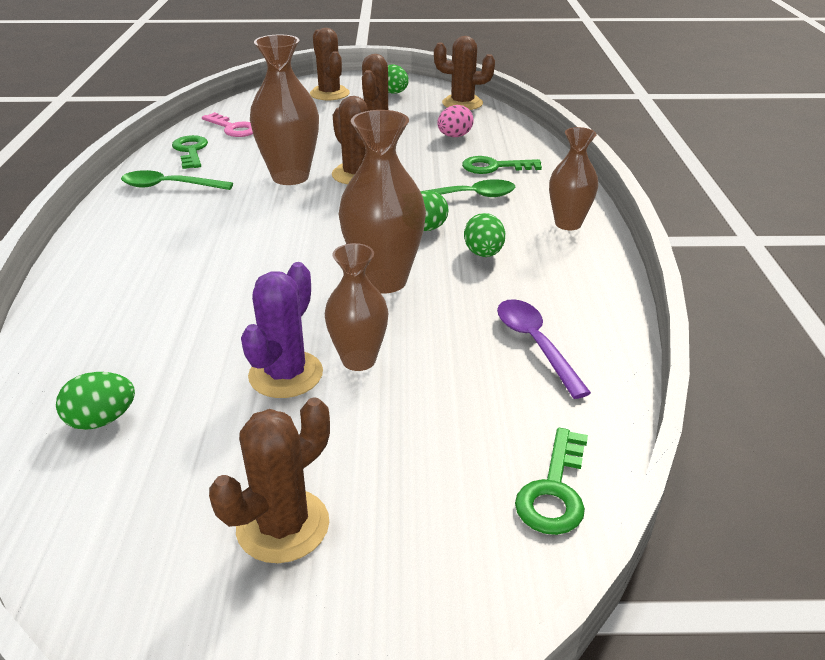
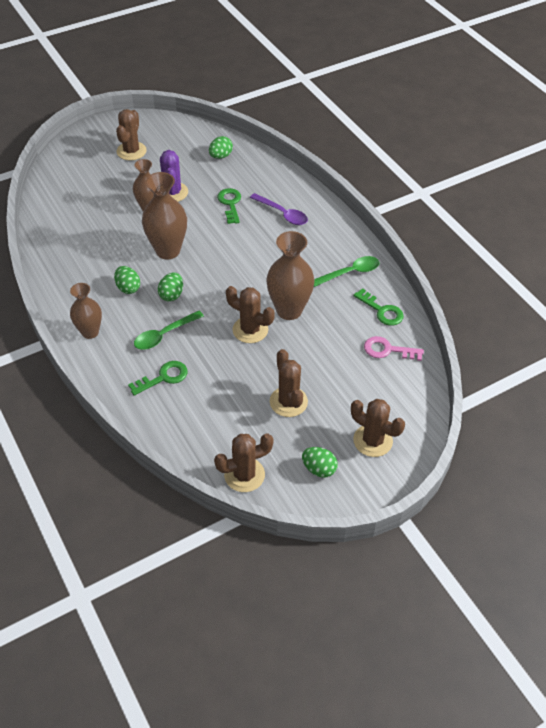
camera: 150 degrees right, 15 degrees up
(454, 136) = (216, 410): pink egg -> none
(535, 344) = (78, 241): purple spoon -> purple spoon (282, 214)
(554, 490) = (51, 188): green key -> green key (230, 204)

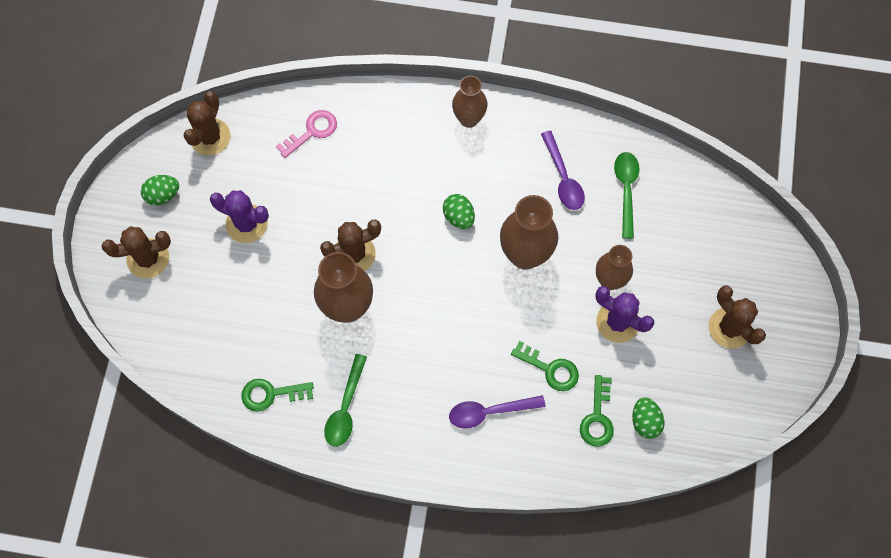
camera: 130 degrees right, 20 degrees up
(95, 262) = (563, 178): none -> purple spoon
(128, 288) = (501, 185): green egg -> none
(163, 377) = (362, 144): green key -> green key (597, 417)
(164, 335) = (412, 177): green spoon -> green spoon (626, 190)
(288, 402) = (246, 223): brown cactus -> purple cactus
(388, 350) = (222, 356): pink key -> pink key (312, 132)

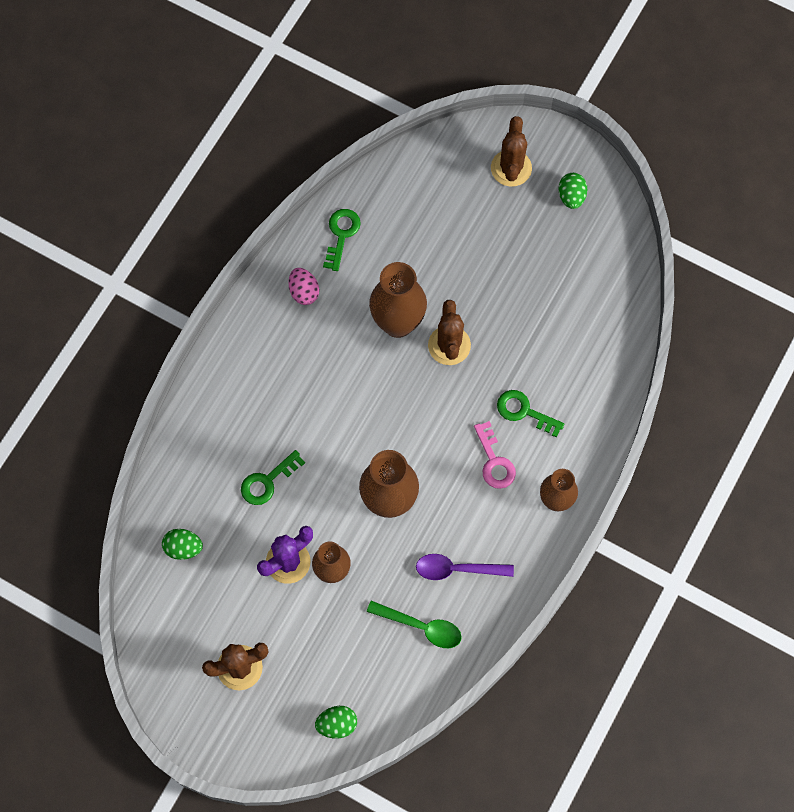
camera: 110 degrees right, 0 degrees up
(210, 137) = (619, 253): brown cactus -> none
(246, 223) = (515, 260): purple cactus -> none
(312, 132) = (593, 347): pink key -> pink key (494, 461)
(345, 407) = (304, 292): green spoon -> pink egg
(459, 217) = (452, 453): green egg -> green egg (337, 724)
(489, 412) = (249, 413): purple spoon -> none
(597, 417) = (205, 506): green key -> green key (524, 411)

